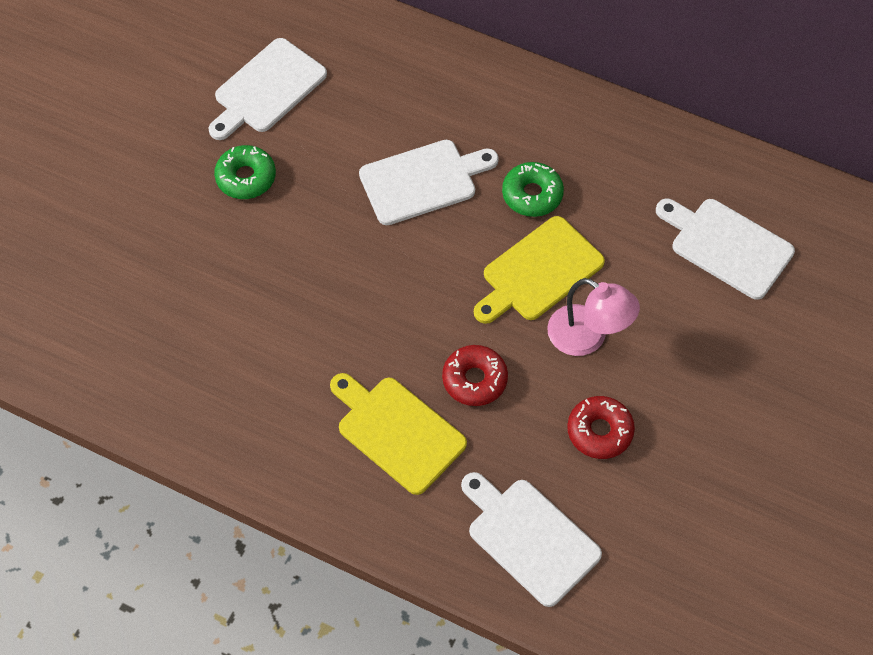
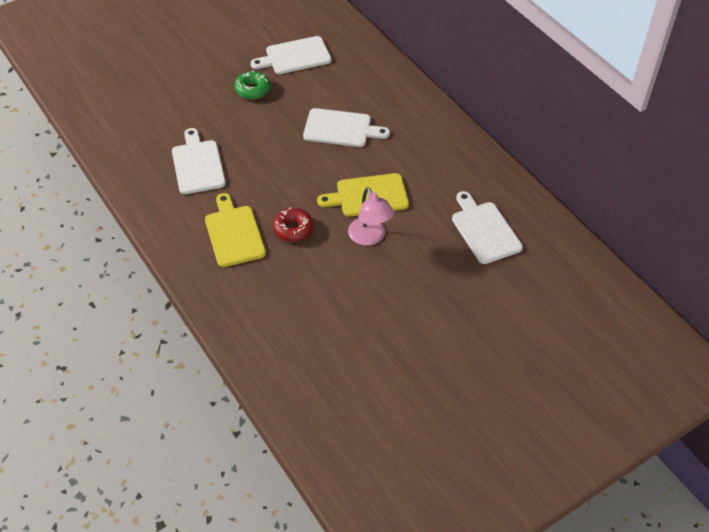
camera: 30 degrees right, 10 degrees down
(529, 538) = (261, 314): white cutting board -> white cutting board (198, 164)
(532, 195) = (394, 159): green donut -> none
(599, 431) = (340, 284): red donut -> none

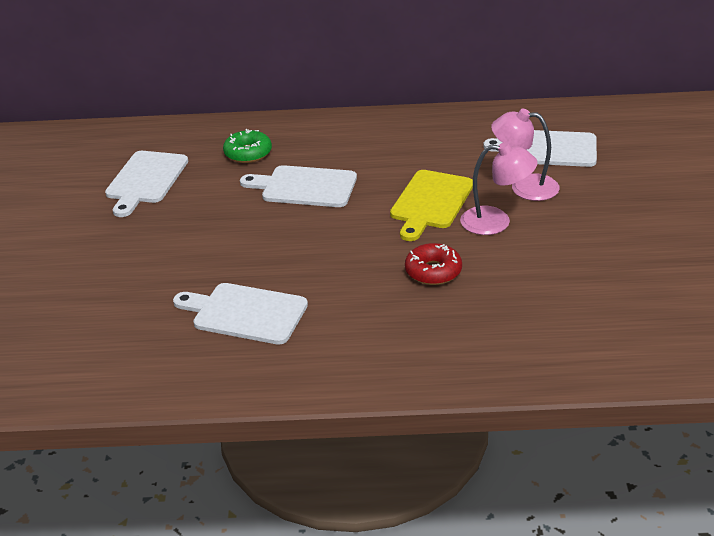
camera: 55 degrees left, 15 degrees down
(234, 233) = (398, 320): yellow cutting board -> none
(252, 90) = (163, 228): green donut -> green donut (248, 153)
(341, 128) = (305, 187): white cutting board -> white cutting board turned 120 degrees counterclockwise
(423, 236) = (524, 187): none -> pink lamp

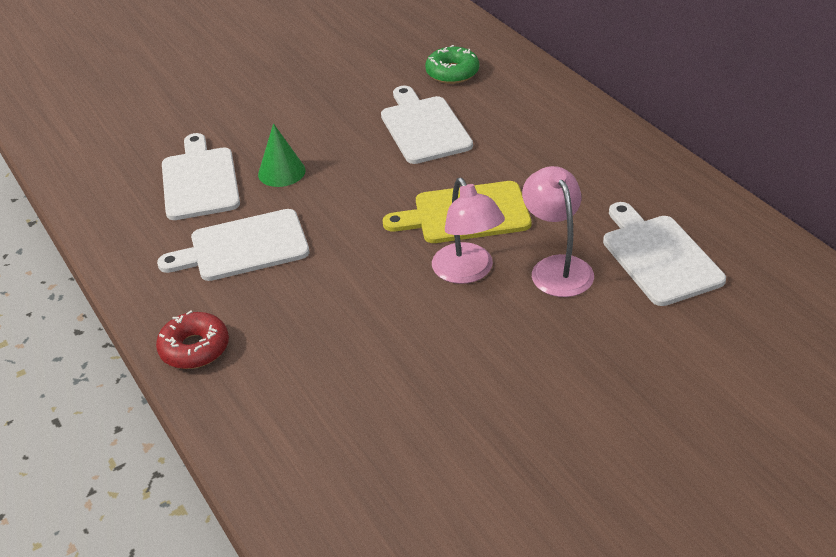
camera: 60 degrees right, 5 degrees up
(145, 180) = (359, 43): white cutting board -> white cutting board (243, 247)
(283, 268) = (281, 172): none -> green cone
(433, 271) = (342, 263): red donut -> red donut (194, 348)

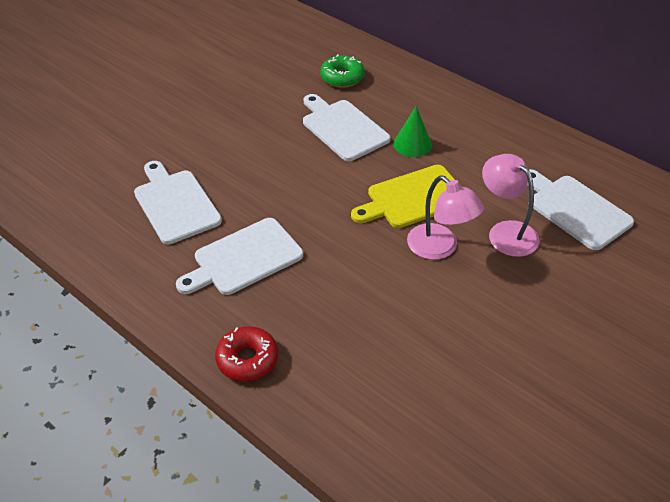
camera: 20 degrees left, 5 degrees up
(281, 172) = (243, 185): green cone -> green cone (412, 144)

